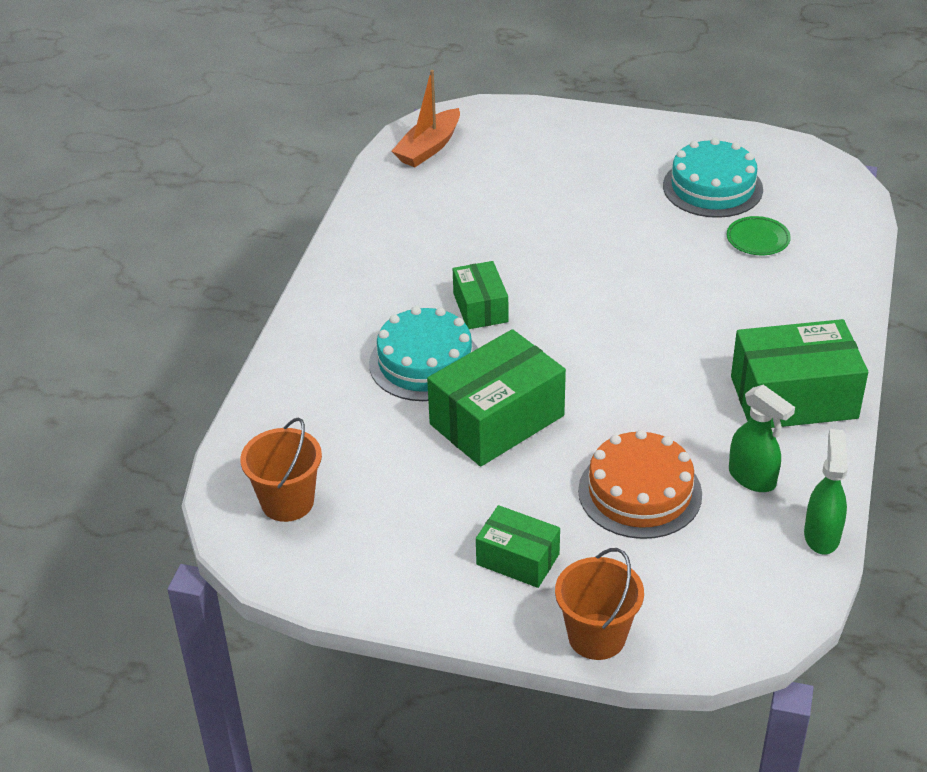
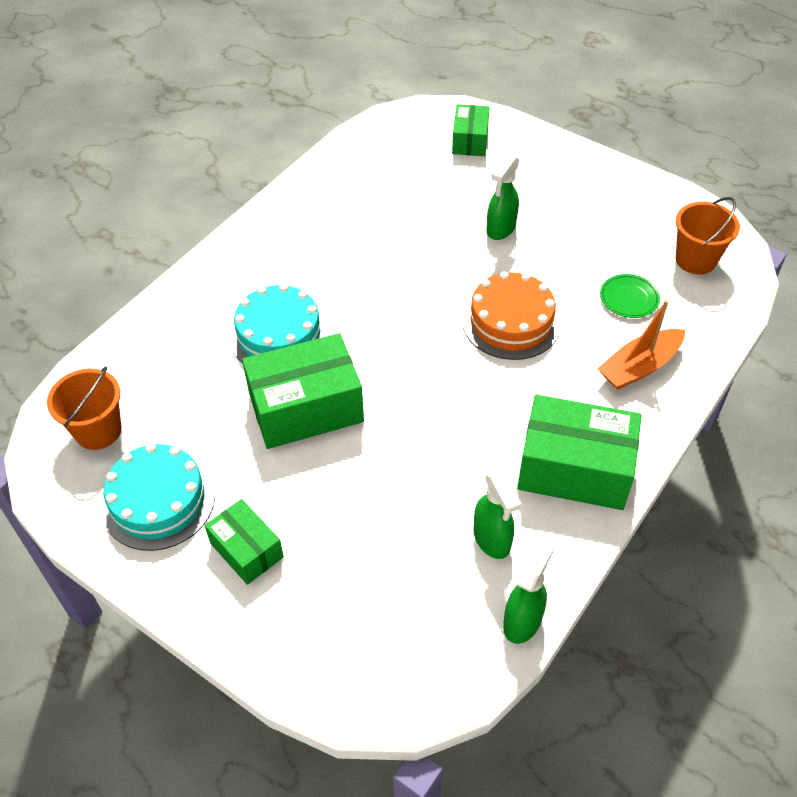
camera: 20 degrees right, 10 degrees up
(428, 148) = (395, 135): orange boat -> orange boat (639, 367)
(480, 307) = (353, 296): green box -> green box (470, 141)
(594, 209) = (500, 229): none -> green spray bottle
(597, 636) = (268, 652): orange bucket -> orange bucket (695, 260)
(640, 492) = (385, 519): orange cake -> orange cake (511, 321)
(712, 187) = (616, 236): turquoise cake -> turquoise cake (158, 500)

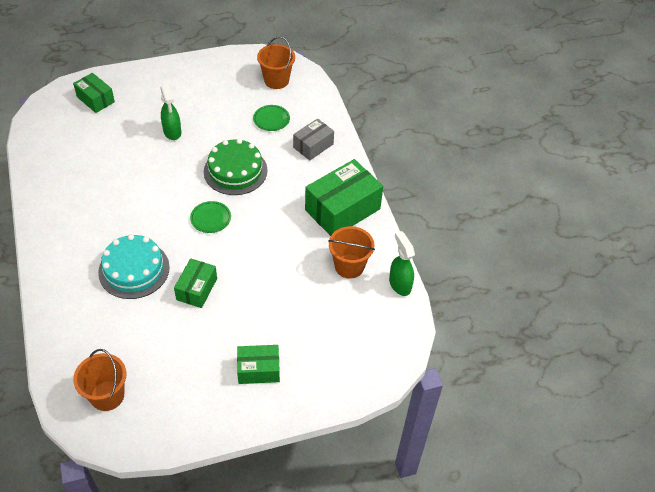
camera: 55 degrees left, 0 degrees up
(158, 500) = (187, 392): turquoise cake -> none
(306, 408) = (197, 289): green box -> green box, size x0.57
(417, 349) = (210, 218): none -> green plate
(492, 539) = (349, 266): green spray bottle -> orange bucket
(511, 321) = (235, 171): orange cake -> green cake
(639, 367) = (313, 146): orange boat -> grey box

